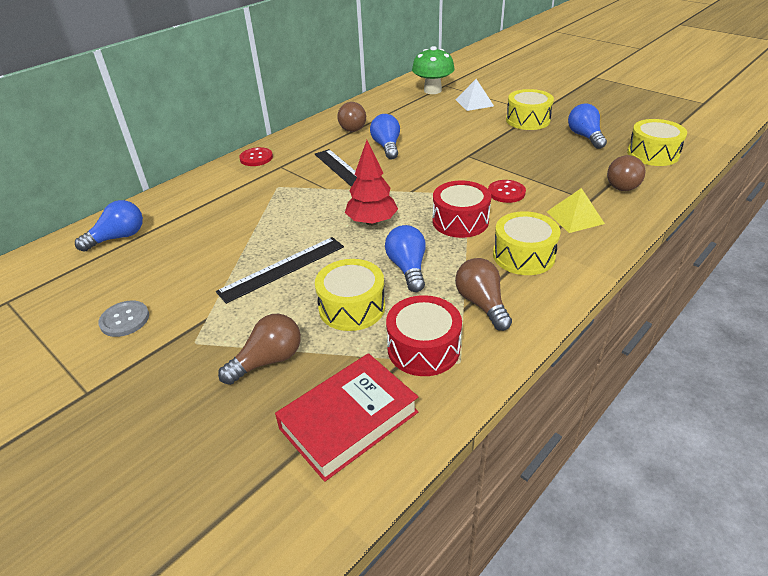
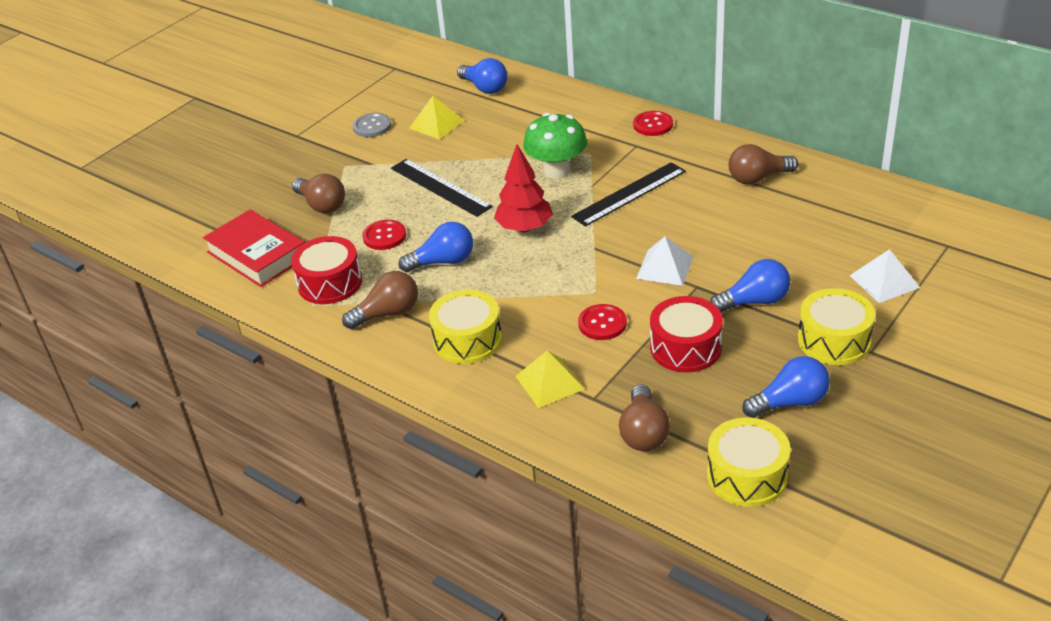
camera: 85 degrees right, 0 degrees up
(161, 270) = (436, 124): none -> yellow pyramid
(352, 307) = (384, 236): yellow drum -> red button
(387, 146) = (706, 215): blue light bulb -> blue light bulb (754, 301)
(432, 90) = (918, 234): green mushroom -> green mushroom (557, 171)
(444, 165) = (664, 267): none -> white pyramid
(460, 221) = (532, 290): red drum -> red drum (685, 347)
(622, 183) = (643, 433): brown light bulb -> brown light bulb turned 105 degrees counterclockwise

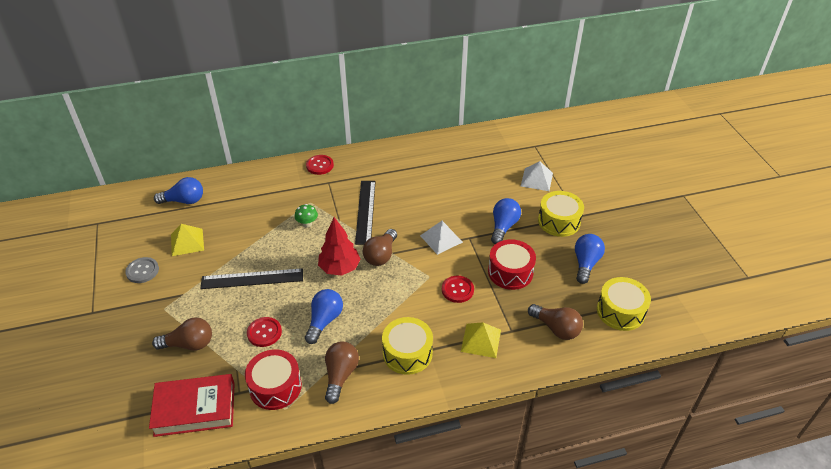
camera: 55 degrees left, 5 degrees up
(557, 171) = (307, 224): green mushroom -> green mushroom, size x0.51
(758, 178) = (413, 163): brown light bulb -> brown light bulb (381, 255)

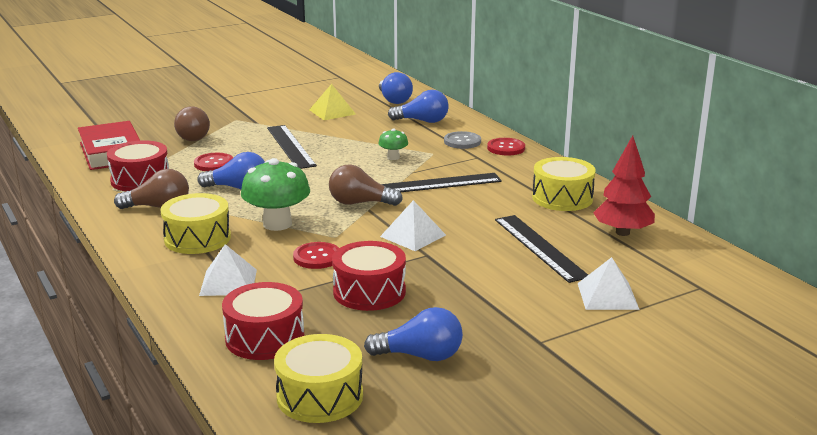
camera: 75 degrees right, 20 degrees down
(142, 271) = (283, 103): grey button -> grey button (462, 141)
(340, 268) = (326, 184): red tree -> red tree (622, 232)
(399, 304) = (277, 224): none -> green mushroom
(474, 189) = (539, 247): none -> black ruler
(481, 340) = (228, 282): yellow pyramid -> white pyramid
(503, 227) = (467, 278): blue light bulb -> blue light bulb (422, 121)
(556, 328) = (265, 338): brown light bulb -> red drum
(559, 221) = (512, 324): yellow drum -> yellow drum (562, 198)

